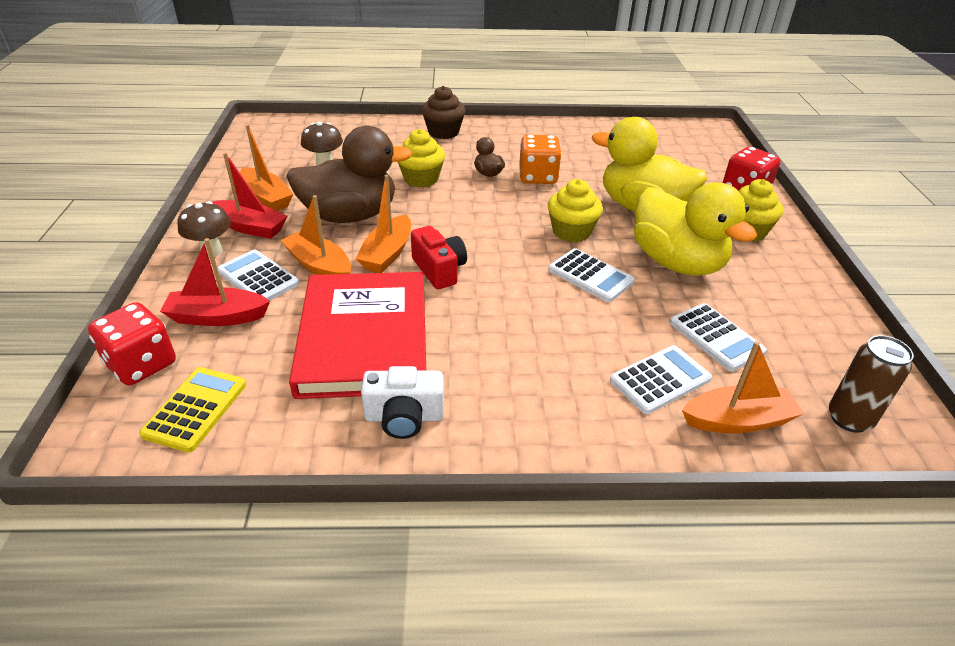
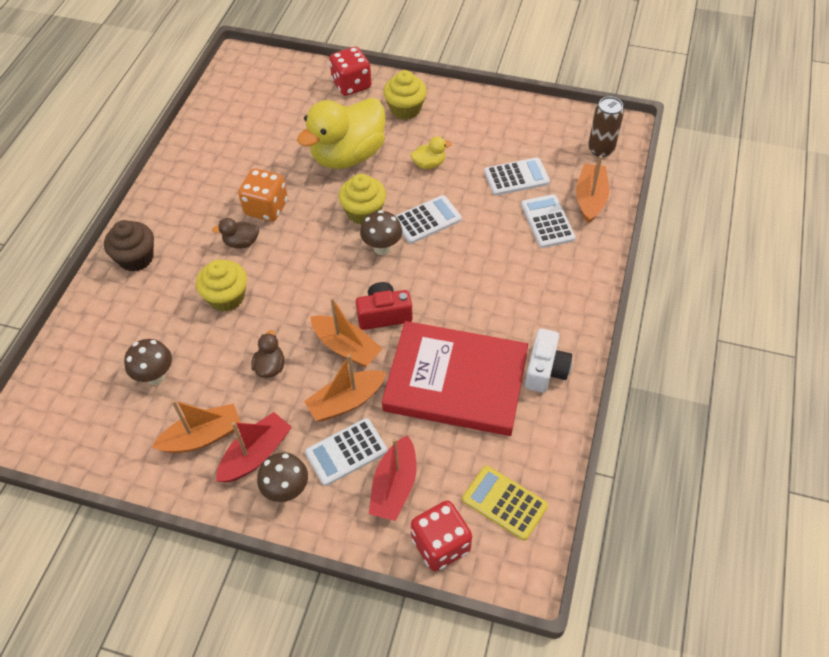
camera: 70 degrees left, 15 degrees up
(350, 215) = (270, 367): brown duck -> brown duck, size x0.41
(530, 252) = (382, 248): none -> brown mushroom
(676, 262) = (429, 164): yellow duck -> yellow duck, size x0.41

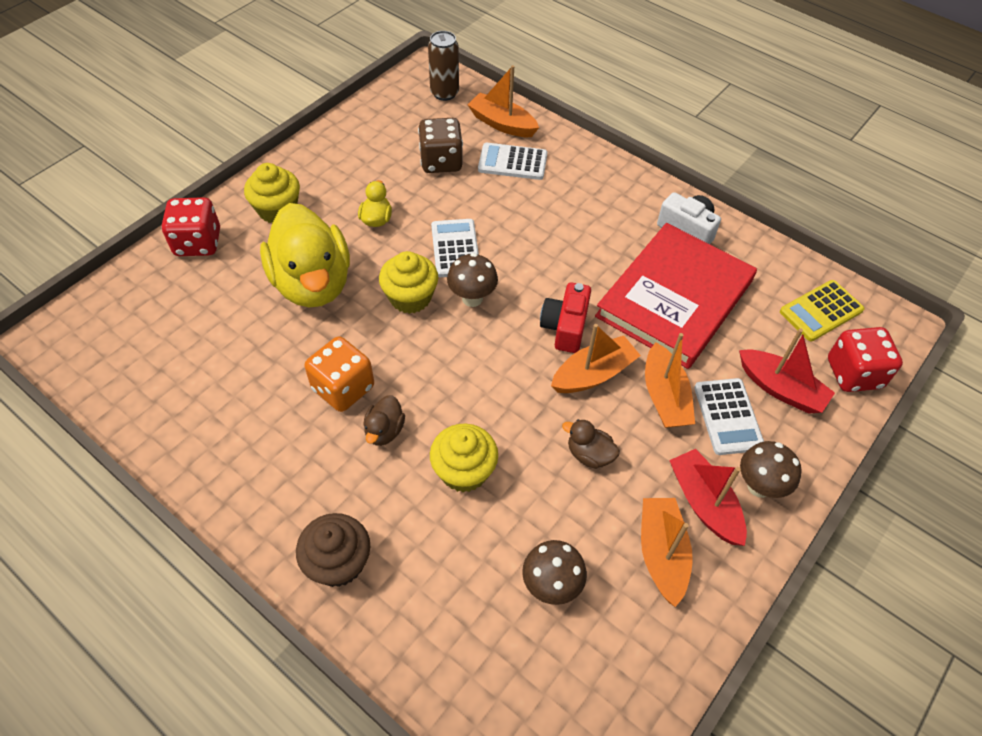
camera: 70 degrees left, 0 degrees up
(516, 177) = (441, 162): white calculator -> brown dice

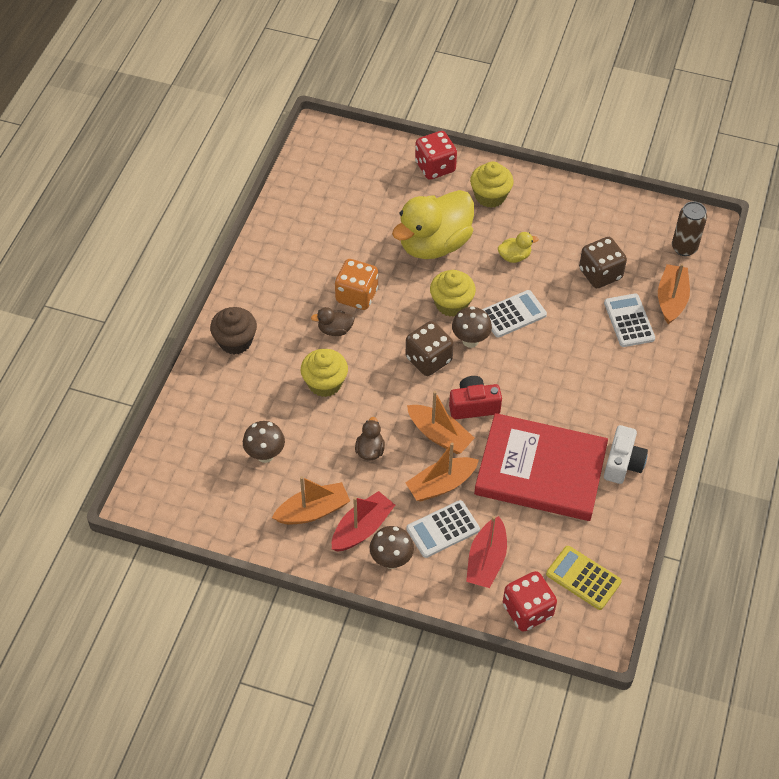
camera: 70 degrees right, 0 degrees up
(480, 347) = (428, 359): none -> brown dice

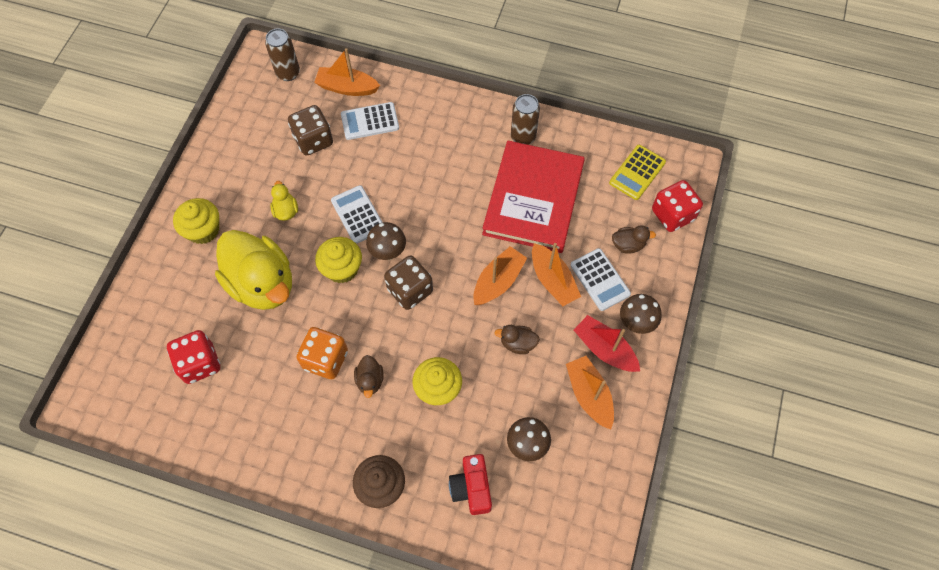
camera: 90 degrees left, 10 degrees up
(435, 167) = (154, 282): red dice -> red dice (200, 363)
(473, 406) = (464, 251): red camera -> red camera (471, 488)
(486, 560) = (628, 245): red boat -> brown duck
(622, 463) = (523, 137): white camera -> brown can

